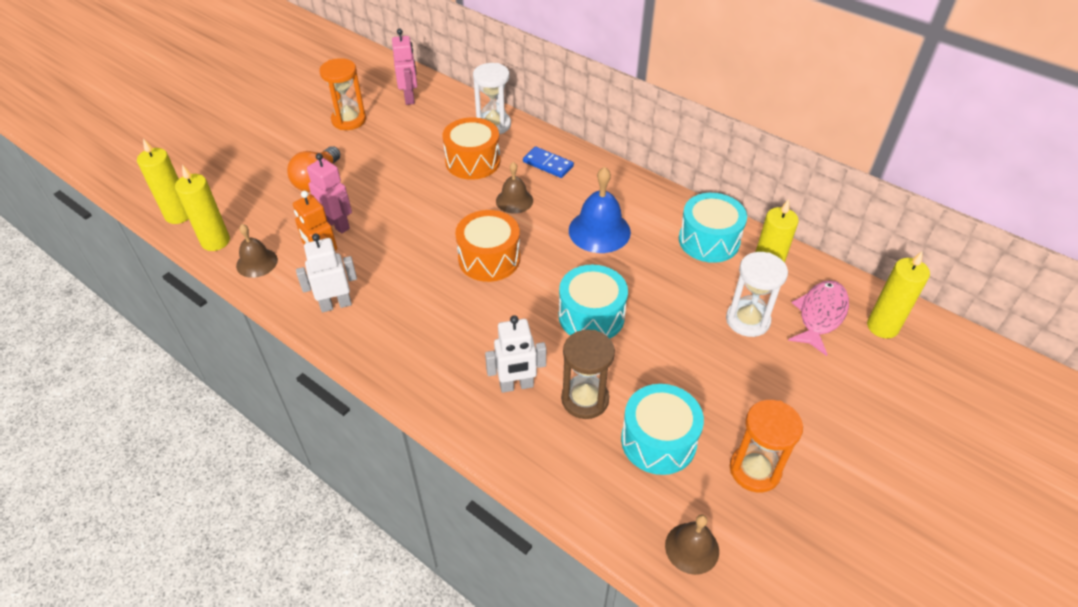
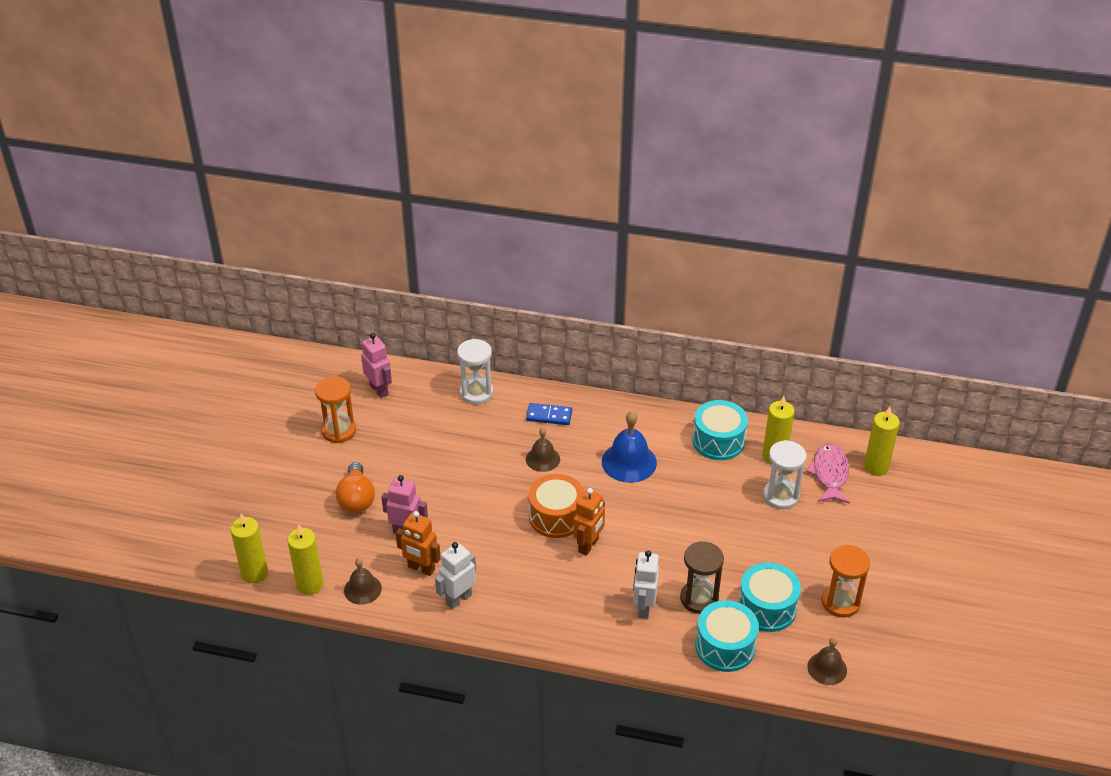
camera: 25 degrees left, 5 degrees down
(472, 161) = (482, 434): orange drum -> none
(502, 298) = (588, 545): none -> orange robot
(516, 385) = (643, 607): white robot -> white robot turned 135 degrees clockwise
(591, 316) = (665, 534): turquoise drum -> turquoise drum (725, 646)

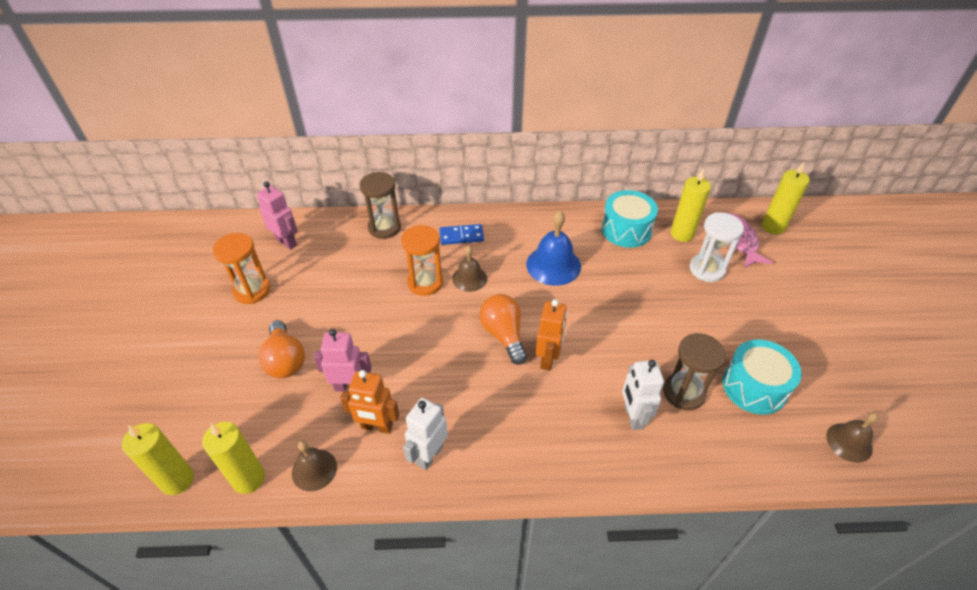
camera: 15 degrees left, 5 degrees up
(476, 393) = (384, 227): white hourglass -> brown hourglass
(556, 516) = (503, 335): orange drum -> orange light bulb
(725, 646) = (736, 443): turquoise drum -> none
(840, 602) = (819, 364): orange hourglass -> orange hourglass (425, 282)

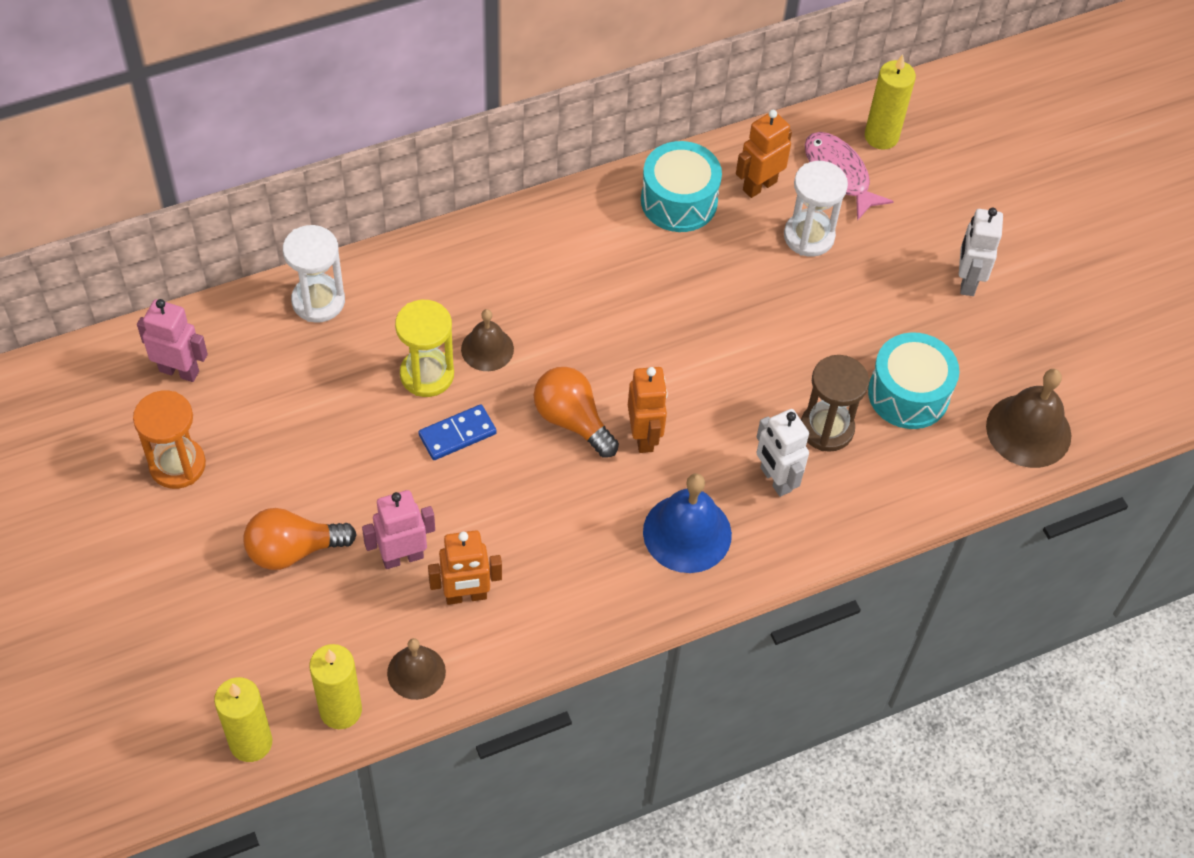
camera: 25 degrees left, 10 degrees up
(285, 360) = (293, 550): orange light bulb -> orange light bulb turned 120 degrees clockwise
(384, 227) = (318, 301): brown hourglass -> white hourglass
(425, 282) = (427, 374): orange hourglass -> yellow hourglass
(429, 455) = (549, 608): white robot -> white robot (967, 281)
(461, 236) = (443, 282): blue domino -> blue domino (457, 434)
(553, 265) = (597, 291): blue bell -> blue bell (687, 533)
(682, 234) = (759, 185): yellow candle -> orange robot
(849, 442) = (1028, 430): brown bell -> brown bell, size x1.60

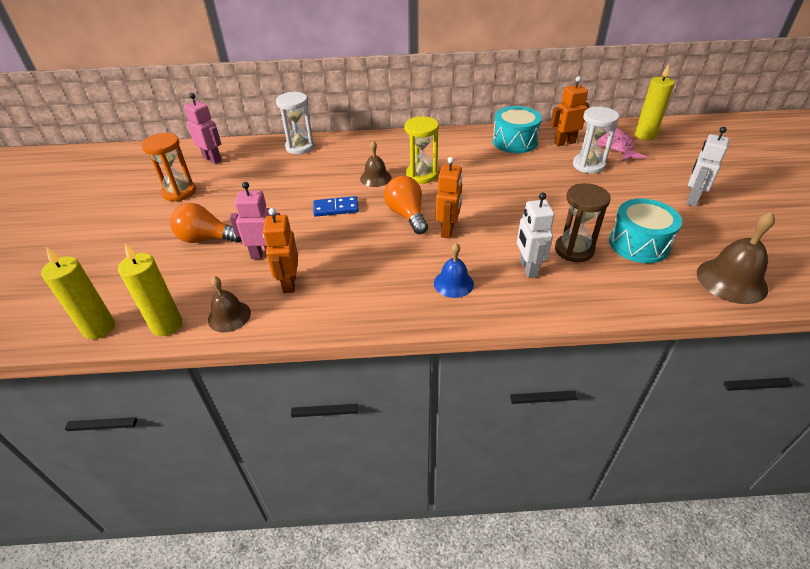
camera: 25 degrees right, 15 degrees down
(427, 374) = (336, 182): yellow hourglass -> yellow hourglass (421, 175)
(466, 596) = (289, 283): orange robot -> orange robot turned 75 degrees clockwise
(687, 533) = (453, 283): blue bell -> blue bell, size x0.63

